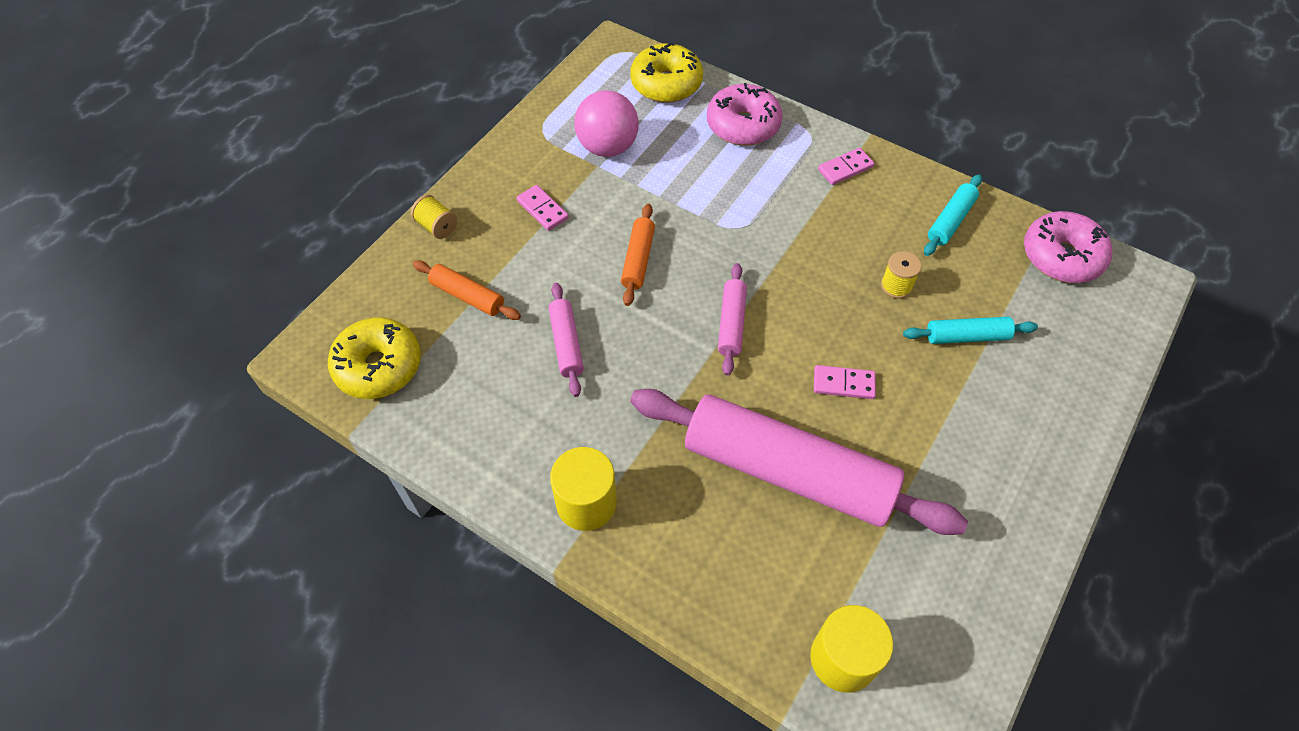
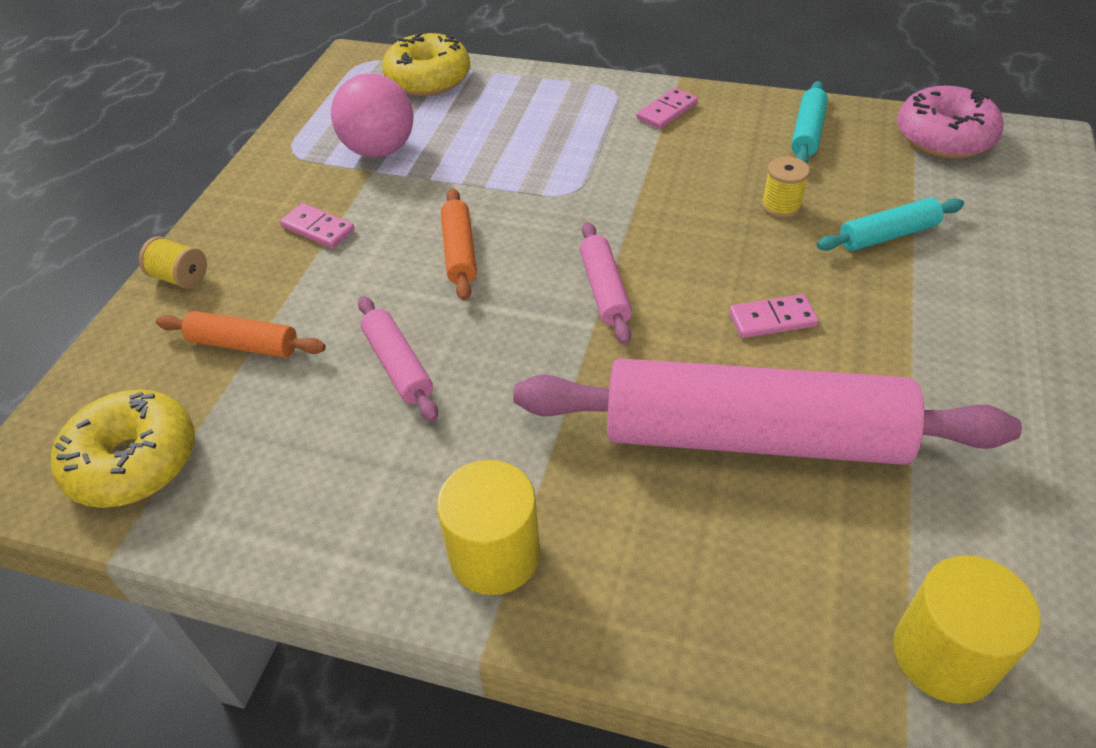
camera: 15 degrees left, 10 degrees down
(743, 125) = (533, 97): pink donut -> none

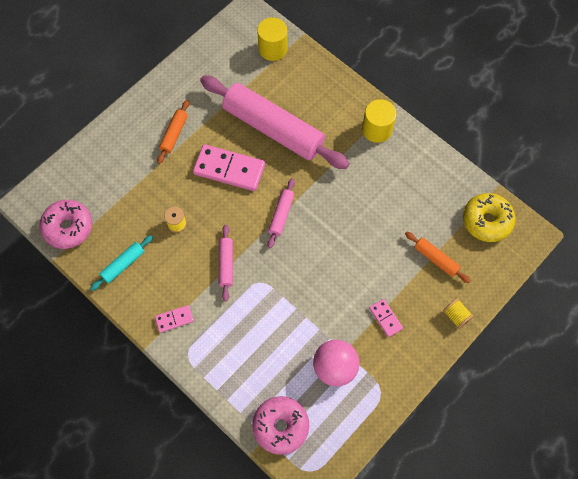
camera: 155 degrees left, 20 degrees up
(398, 366) = (379, 217): pink rolling pin -> pink rolling pin (226, 264)
(428, 79) = (280, 426): yellow donut -> pink donut
(460, 252) = (328, 268): orange rolling pin -> orange rolling pin (174, 134)
(772, 319) = (229, 169): pink domino -> pink domino, size x1.98
(887, 235) = (150, 185): turquoise rolling pin -> none

